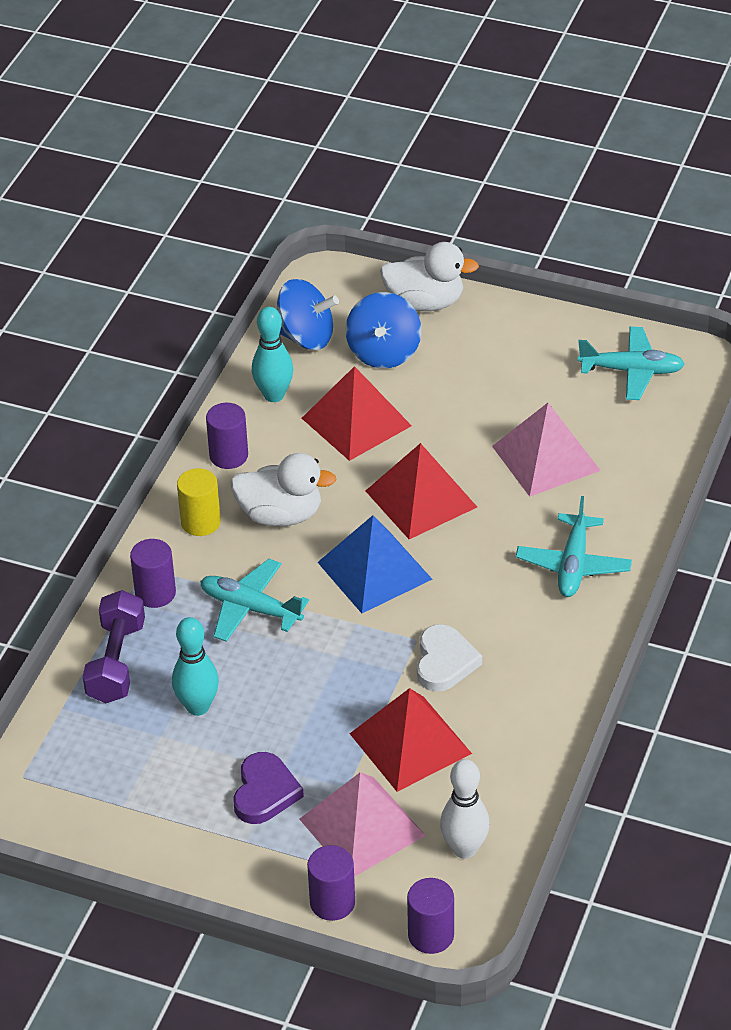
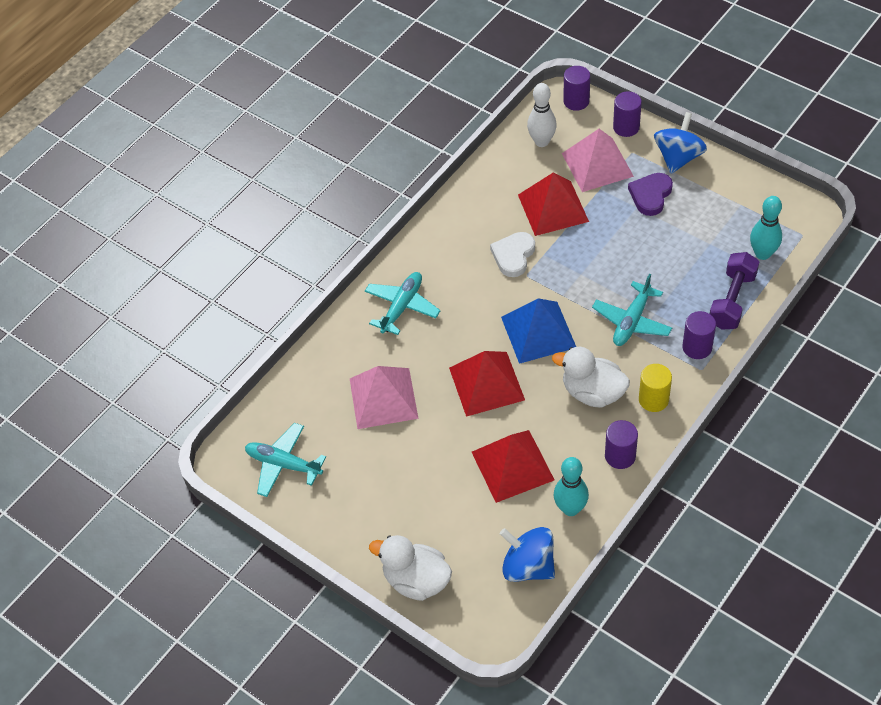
camera: 160 degrees left, 10 degrees up
(198, 707) = (682, 258): turquoise bowling pin -> turquoise bowling pin (762, 254)
(250, 608) = (632, 321): turquoise plane -> turquoise plane turned 75 degrees clockwise
(384, 353) = (469, 532): blue spinning top -> blue spinning top (678, 157)

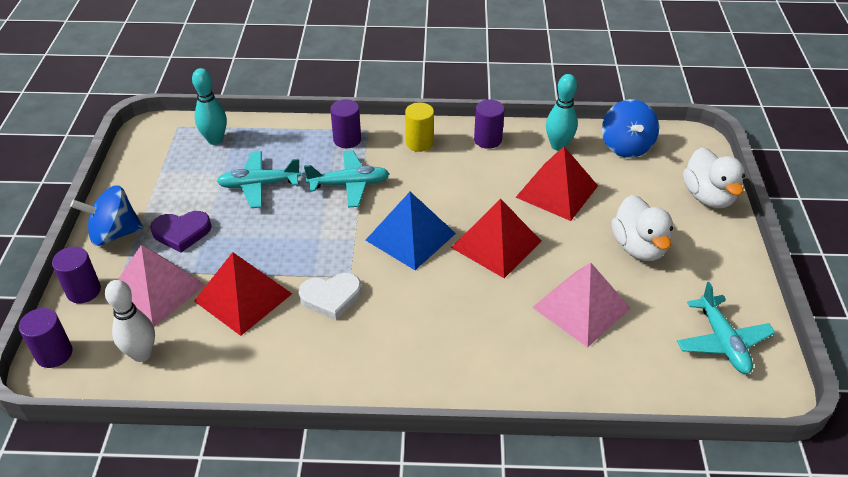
camera: 130 degrees left, 10 degrees down
(402, 307) = (467, 353): turquoise plane -> turquoise plane (259, 185)
(593, 392) = (444, 177): white duck -> white duck (638, 247)
(732, 300) = (281, 139): purple dumbbell -> none

